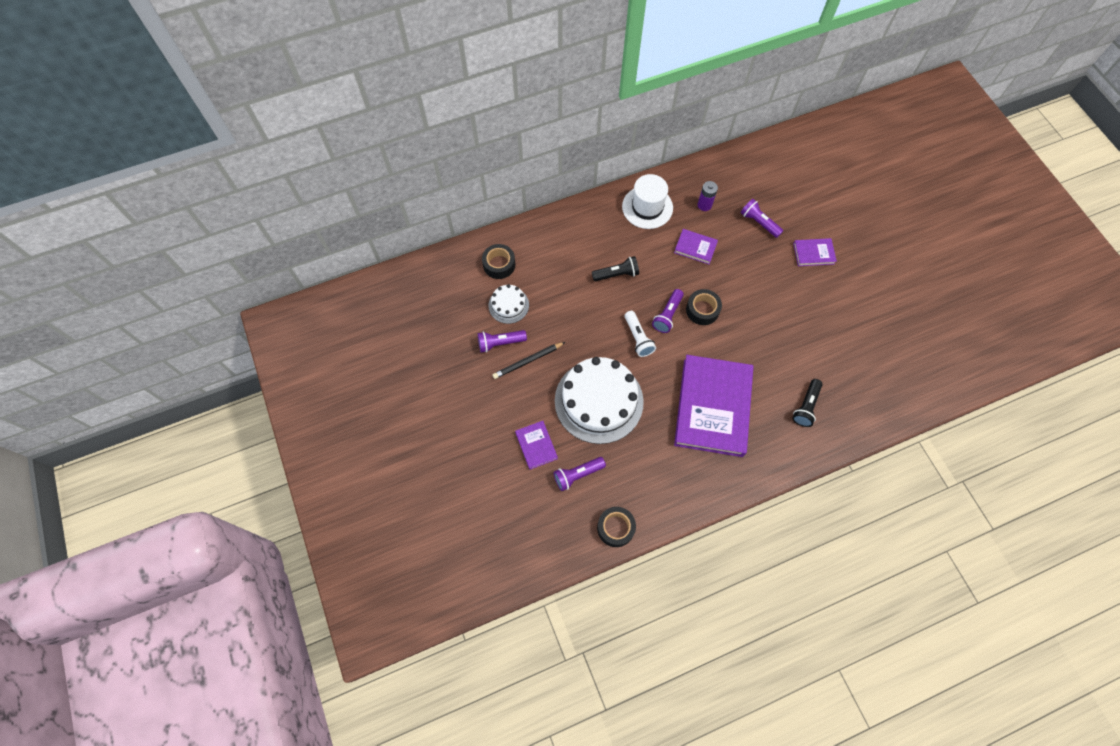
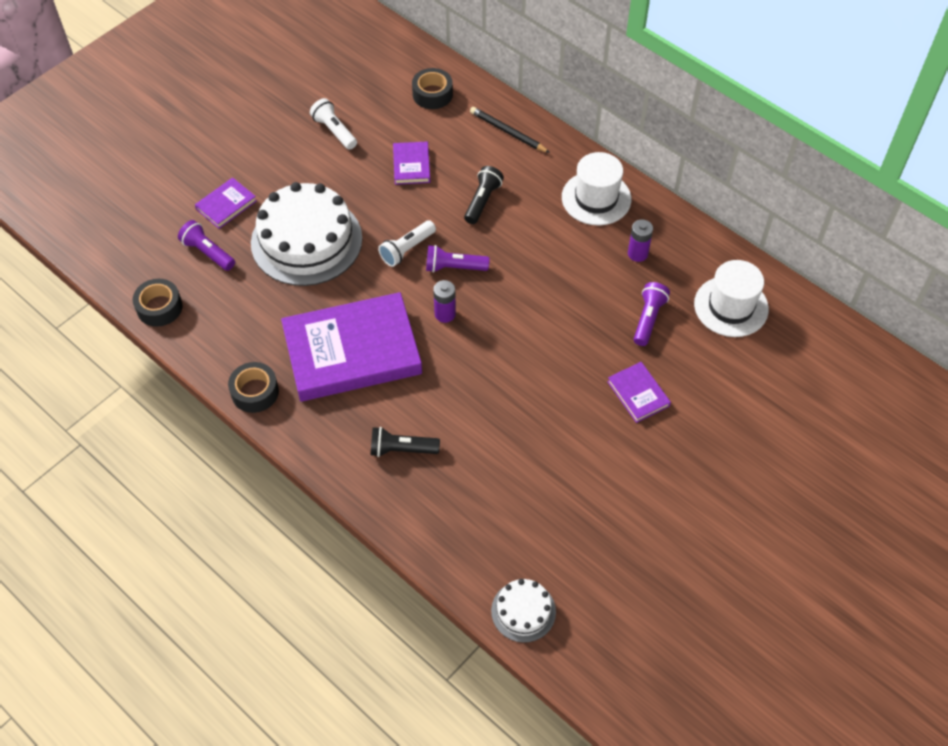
camera: 65 degrees right, 10 degrees down
(500, 343) = (334, 131): purple flashlight -> white flashlight
(508, 305) = (385, 121): white cake -> white cake (523, 611)
(528, 361) = (324, 162): black pencil -> black pencil (508, 132)
(616, 274) = (482, 201): black flashlight -> black flashlight turned 120 degrees counterclockwise
(695, 248) = (567, 264): purple book -> purple book (411, 165)
(702, 310) = (481, 299): black tape -> black tape (255, 392)
(705, 336) = (445, 314): none -> purple battery
(767, 175) = (731, 306): none -> white hat

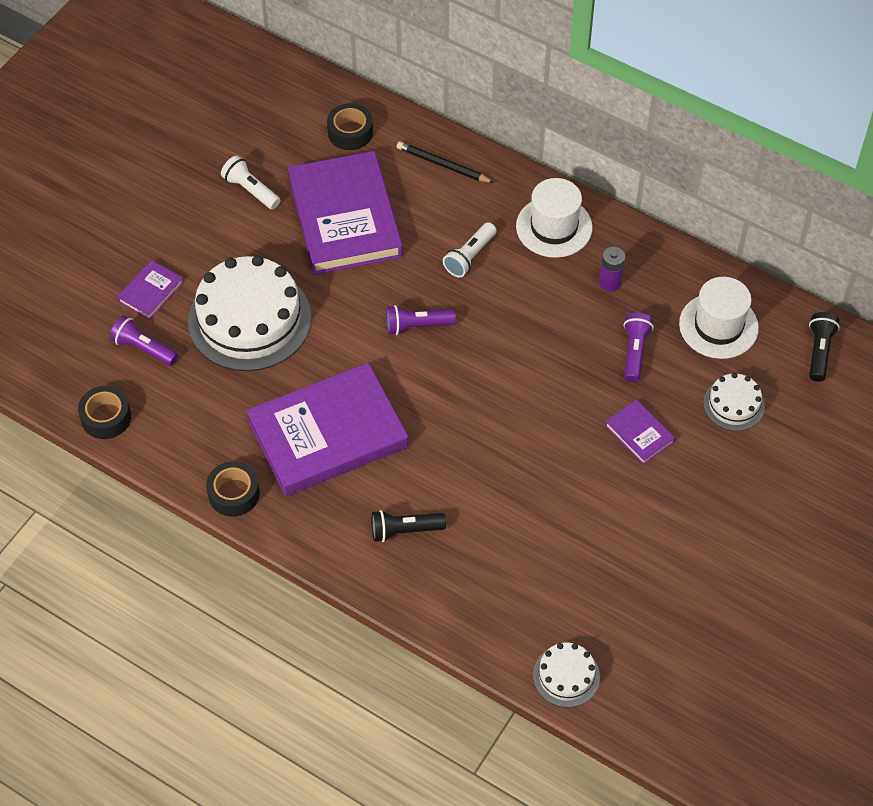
camera: 10 degrees left, 0 degrees up
(407, 249) = (362, 313): white flashlight -> white flashlight (470, 257)
(411, 165) = (345, 217): purple book -> purple book, size x2.30
(445, 314) = (418, 378): purple battery -> none
(482, 201) = (431, 247): black flashlight -> black flashlight (819, 351)
(732, 380) = (734, 404): none -> white cake

